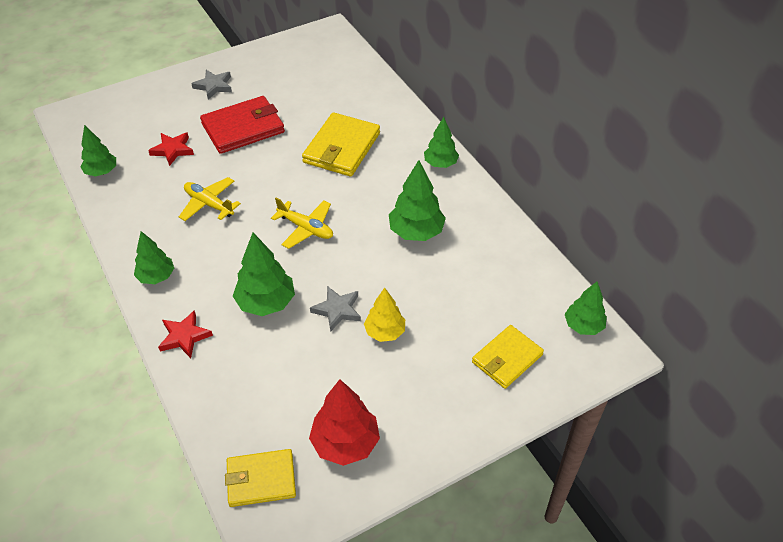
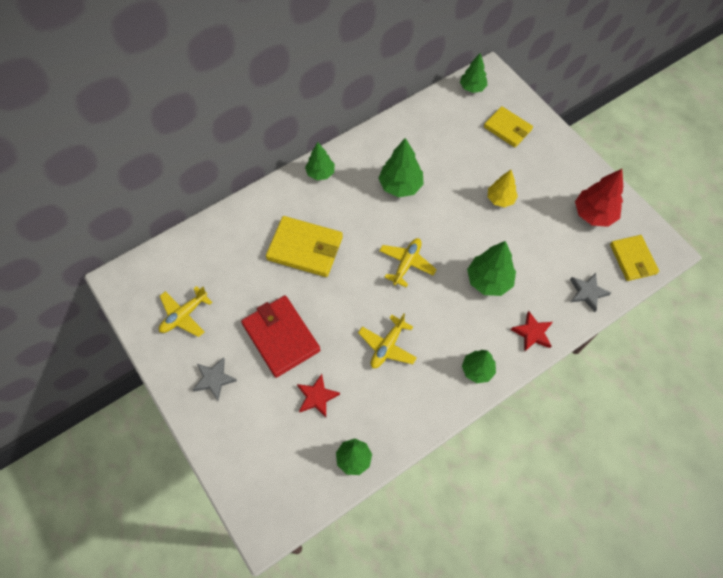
camera: 95 degrees left, 15 degrees up
(284, 68) = (184, 315): none -> yellow plane
(337, 310) = (486, 231): grey star -> grey star (587, 292)

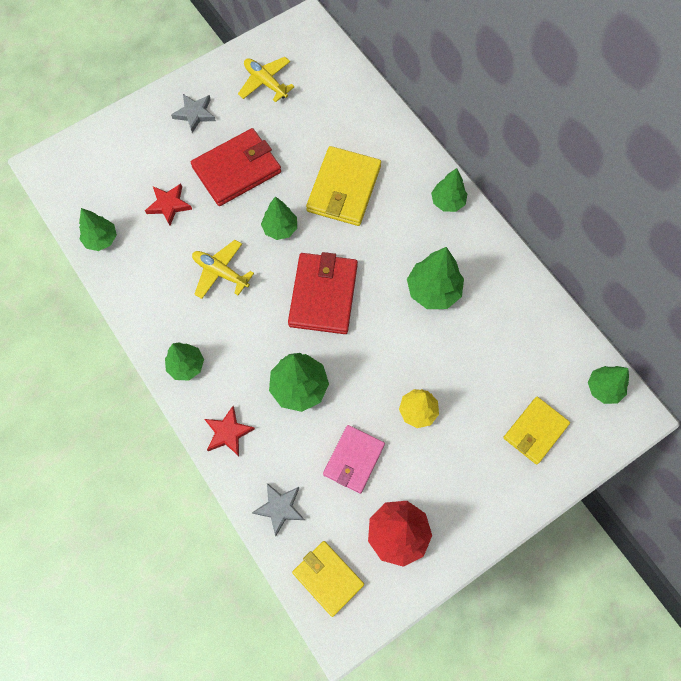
camera: 90 degrees right, 5 degrees up
(343, 298) = (280, 228): none -> green tree
(406, 263) = (323, 295): yellow plane -> red wallet
(543, 242) = (353, 460): none -> pink wallet
(632, 259) = (328, 578): yellow wallet -> yellow wallet turned 60 degrees clockwise

